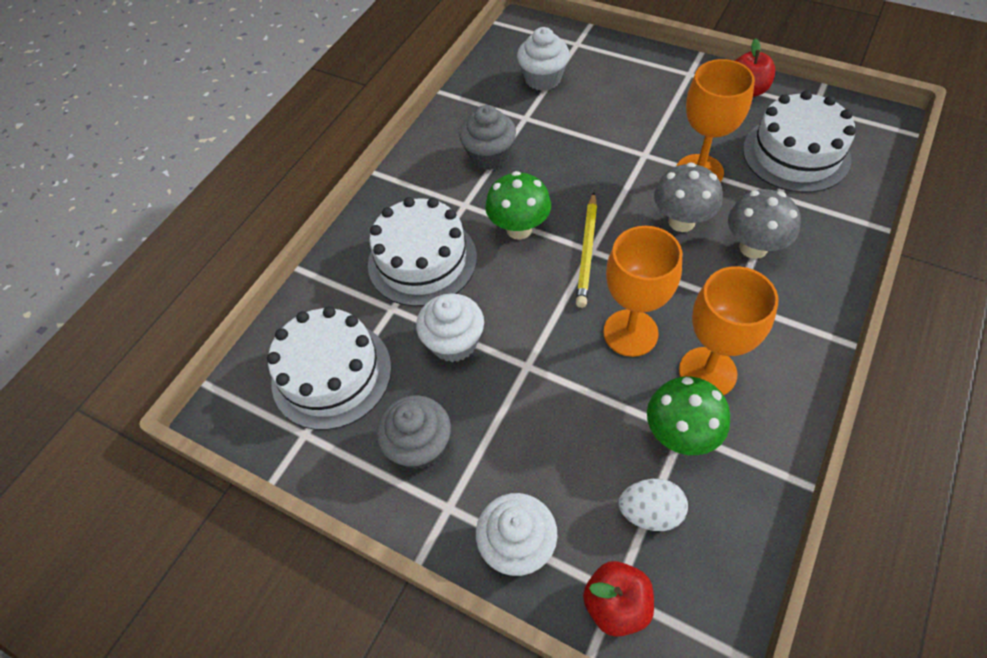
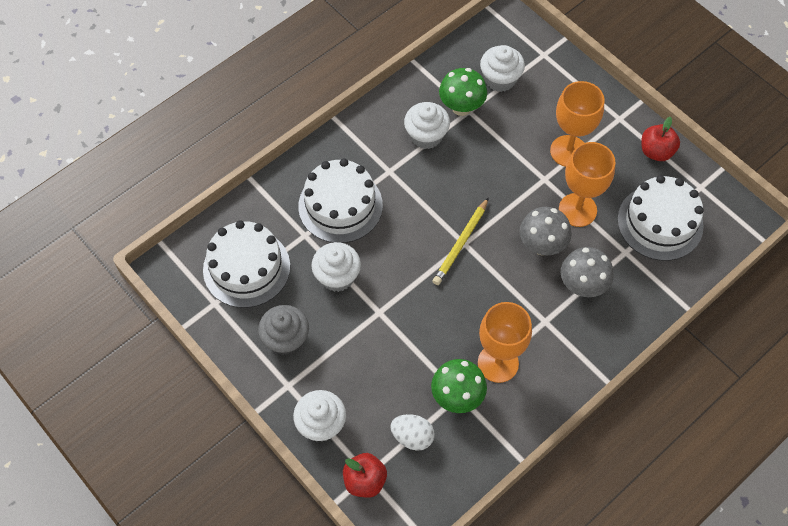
camera: 15 degrees right, 5 degrees up
(489, 156) = (426, 136): grey cupcake -> white cupcake
(519, 229) = (420, 206): green mushroom -> green mushroom (461, 107)
(630, 333) = (460, 316): orange goblet -> orange goblet (568, 151)

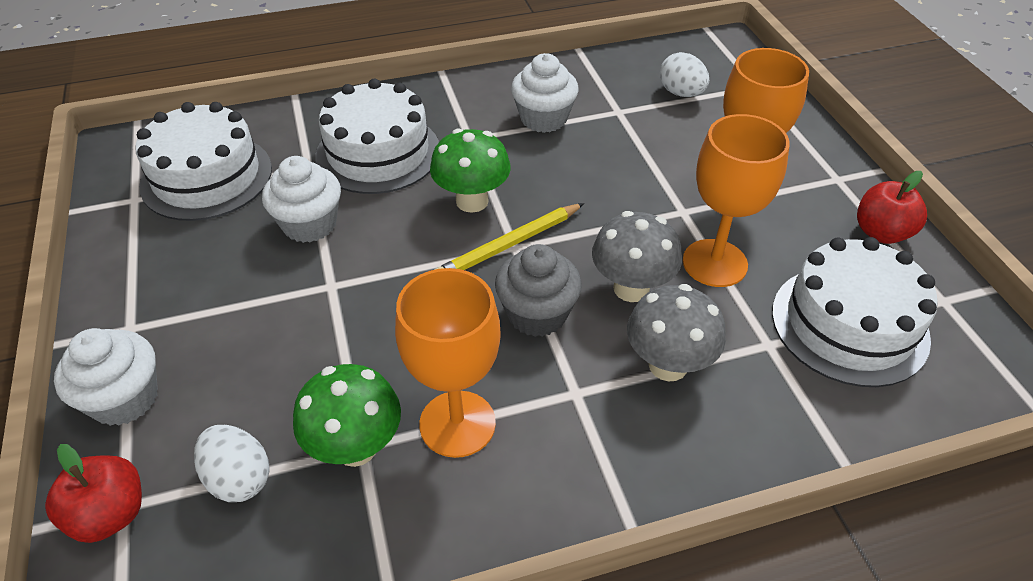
camera: 25 degrees right, 15 degrees down
(286, 339) = (179, 271): grey cupcake -> grey cupcake (537, 314)
(461, 107) = (610, 105): green mushroom -> green mushroom (472, 201)
(500, 79) = (681, 93): white cupcake -> white egg

